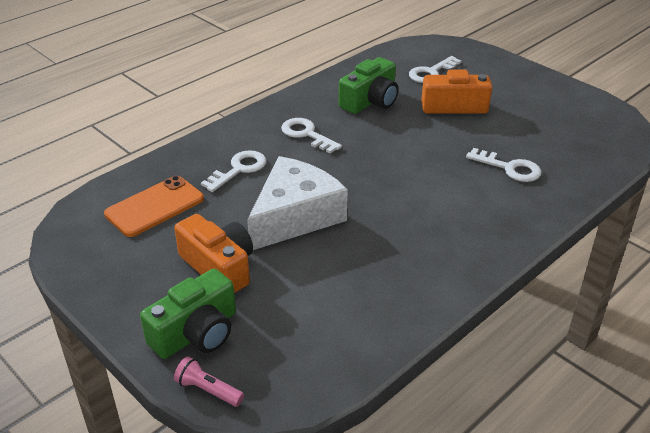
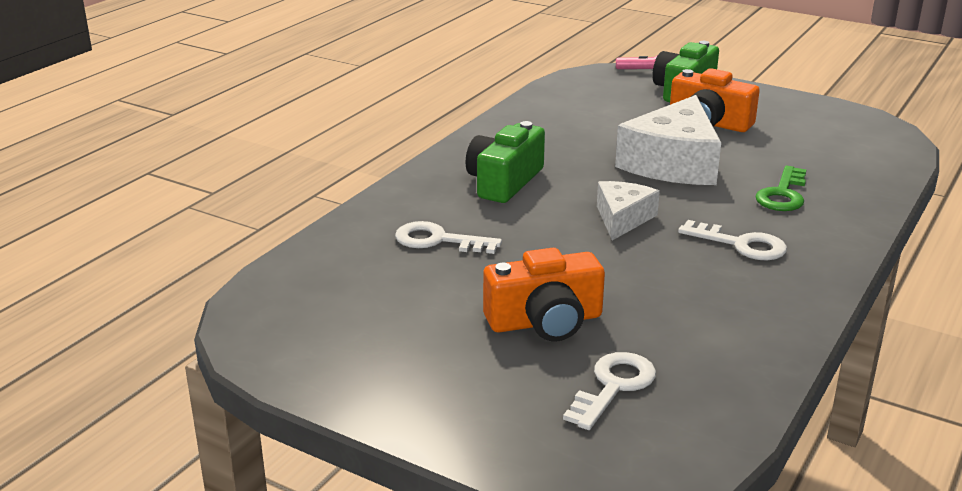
camera: 165 degrees right, 10 degrees down
(154, 206) = (829, 152): orange phone -> none
(239, 169) = (783, 194): white key -> green key
(370, 101) = (688, 309): green camera -> green camera (504, 182)
(372, 166) = (622, 219): none -> white cheese

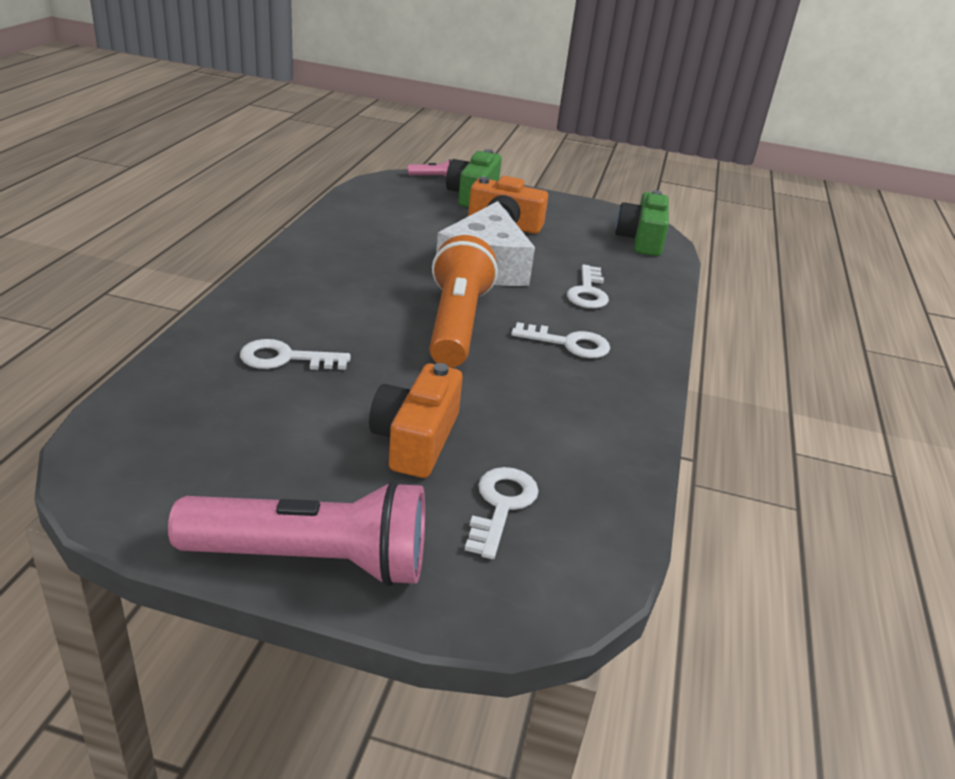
camera: 20 degrees left, 5 degrees up
(417, 411) = (312, 560): none -> pink flashlight
(504, 182) = (335, 291): green camera -> green camera (641, 240)
(545, 321) = (415, 440): orange camera -> orange camera turned 135 degrees clockwise
(622, 219) = (457, 324): white cheese -> orange flashlight
(783, 194) = (587, 292): green key -> white key

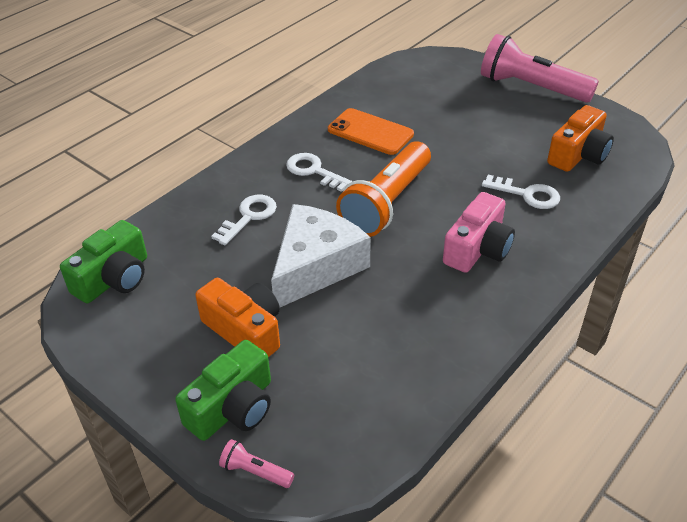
camera: 150 degrees left, 10 degrees up
(331, 297) = (478, 249): none -> pink camera
(415, 440) = (460, 127): orange camera -> orange camera (578, 154)
(501, 506) = (432, 91): white key -> none
(544, 406) = (370, 132): none -> orange phone

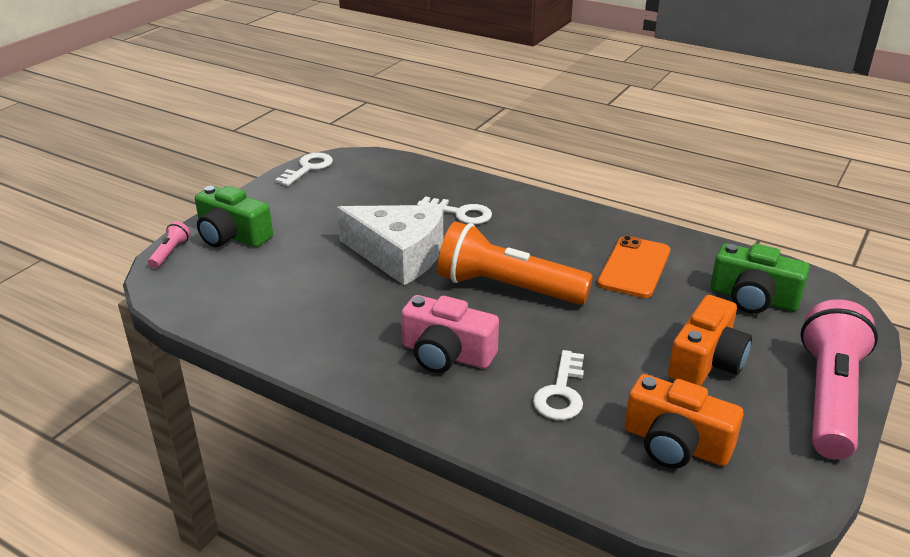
camera: 80 degrees right, 10 degrees down
(114, 278) = (368, 167): green camera -> green camera (753, 298)
(245, 330) = (314, 230): orange camera -> orange camera (706, 361)
(314, 171) = (545, 239): white key -> white key (308, 168)

